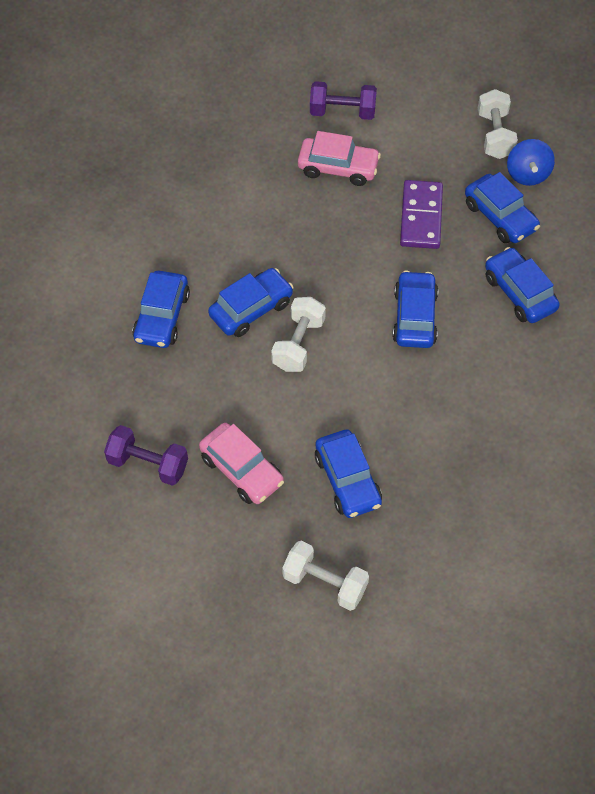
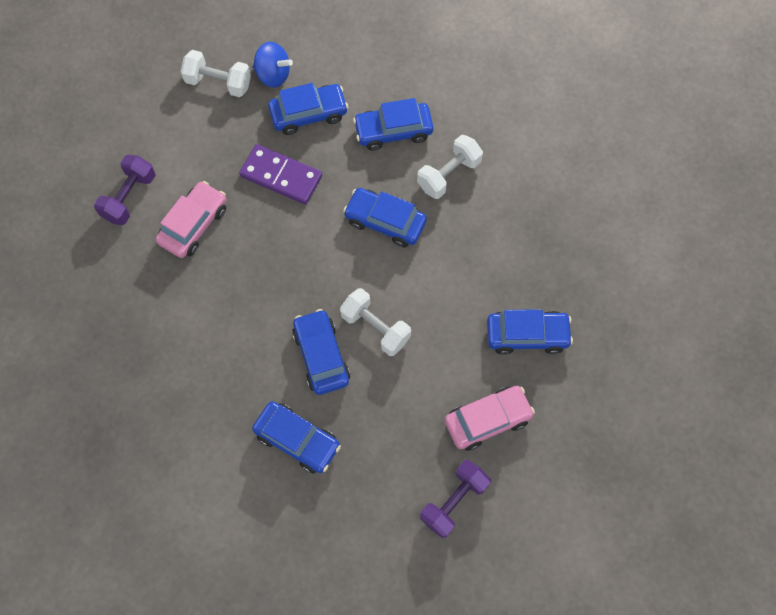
camera: 70 degrees left, 10 degrees up
(325, 583) = (617, 388): white dumbbell -> white dumbbell (448, 174)

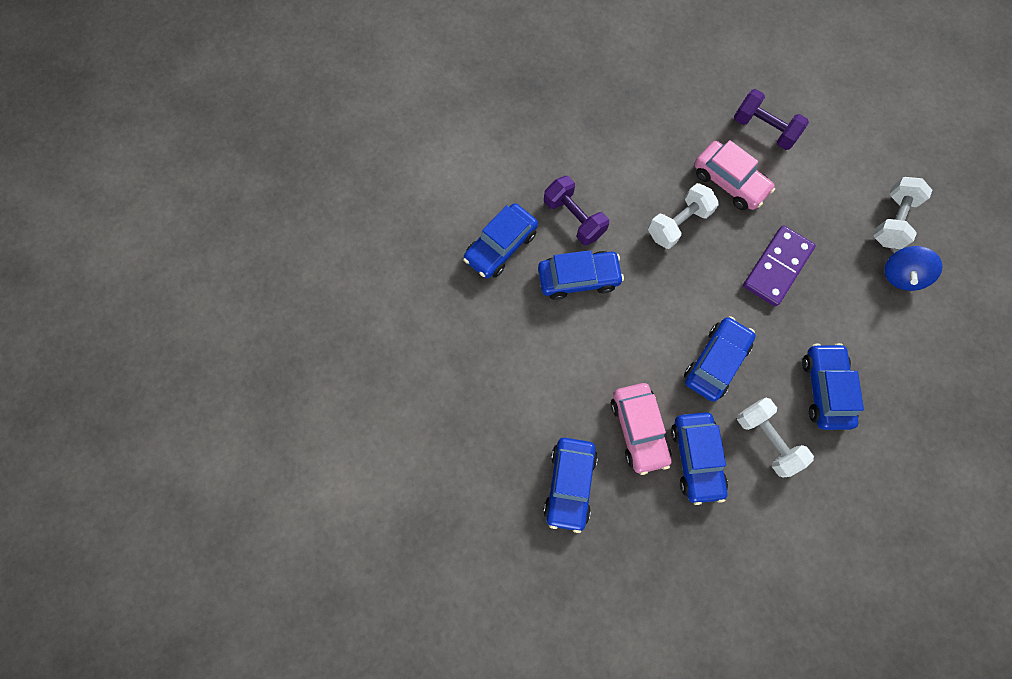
camera: 100 degrees right, 5 degrees up
(308, 114) = (850, 304): blue car -> blue car (696, 458)
(375, 328) = (600, 333): white dumbbell -> white dumbbell (678, 223)
(453, 501) = (415, 375): purple dumbbell -> purple dumbbell (574, 218)
(487, 420) = (487, 424): pink car -> pink car (638, 429)

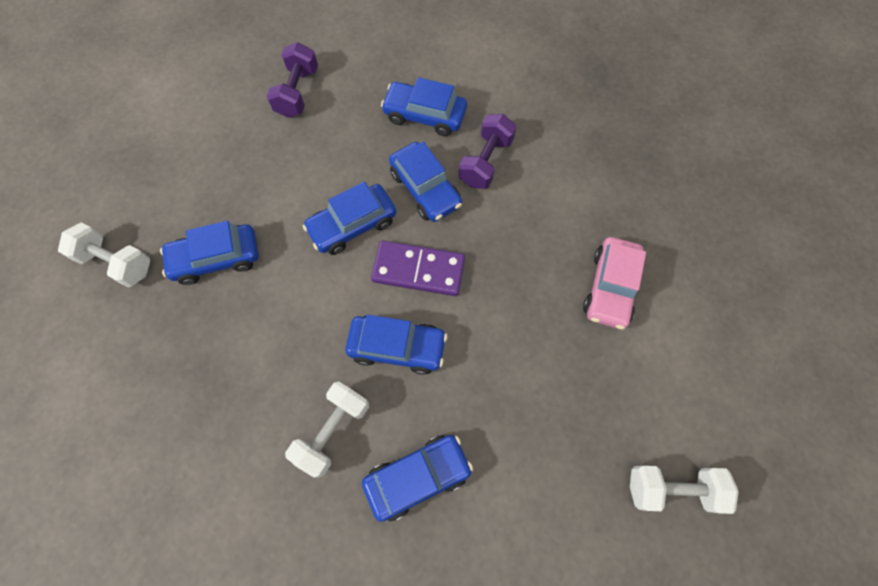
camera: 65 degrees right, 5 degrees down
(638, 429) = (294, 299): pink car -> none
(678, 223) = (532, 255): white dumbbell -> white dumbbell (116, 262)
(696, 458) = (284, 365): blue car -> blue car (352, 225)
(764, 129) = (696, 301): purple dumbbell -> purple dumbbell (297, 92)
(777, 267) = (537, 372): purple domino -> purple domino (418, 270)
(900, 275) = (605, 523): blue spinning top -> none

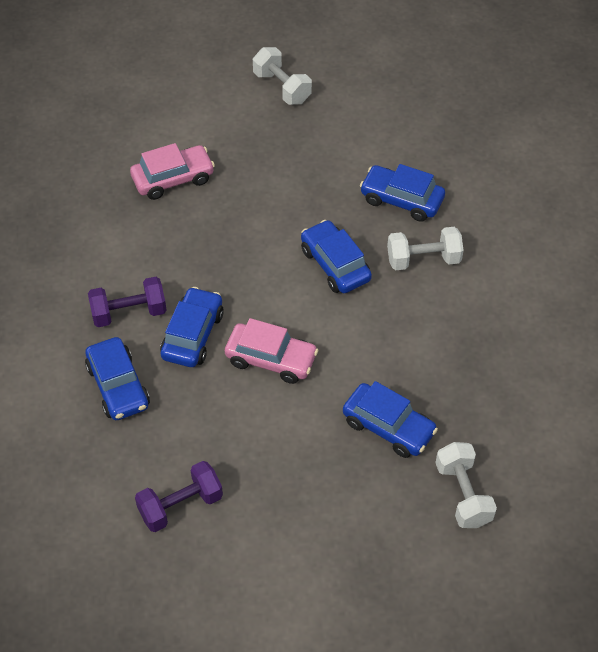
camera: 130 degrees left, 15 degrees down
(352, 225) = (271, 359): blue car -> pink car
(418, 270) = (266, 292): purple domino -> none

